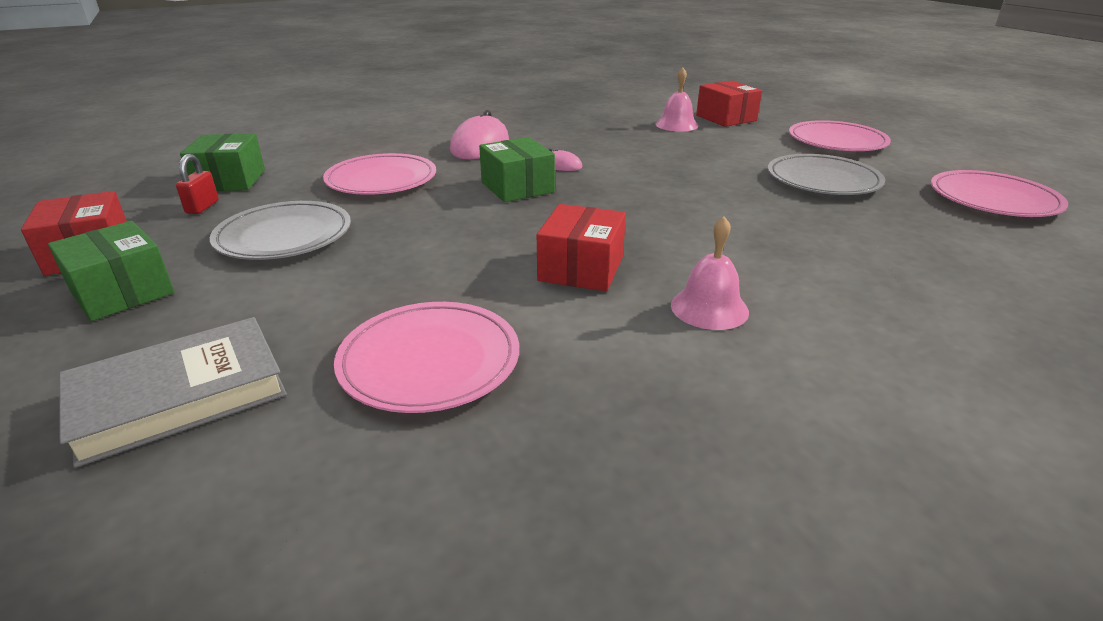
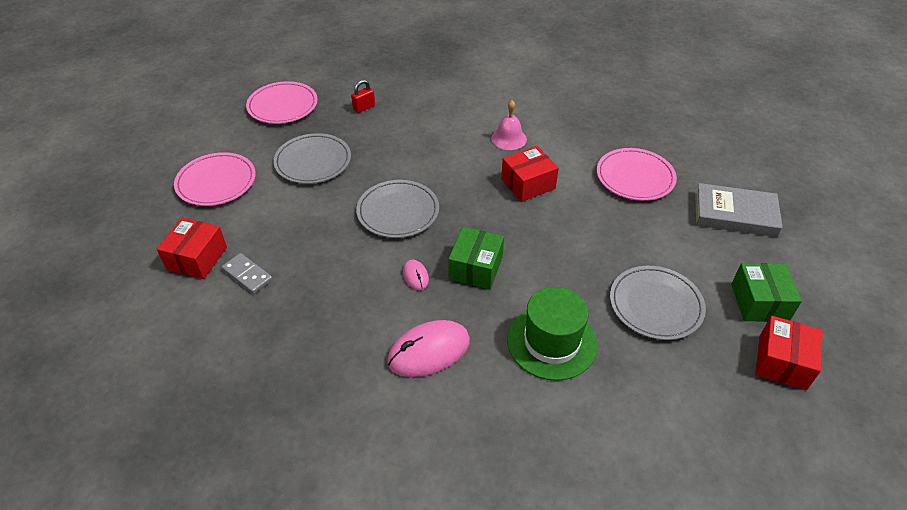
camera: 135 degrees left, 15 degrees up
(202, 207) = (699, 386): red padlock -> red padlock (364, 107)
(230, 180) = (667, 428): green box -> none
(381, 180) = (551, 342): pink plate -> green hat
(662, 187) = (398, 212): none -> grey plate
(676, 125) = (247, 275): pink bell -> grey domino

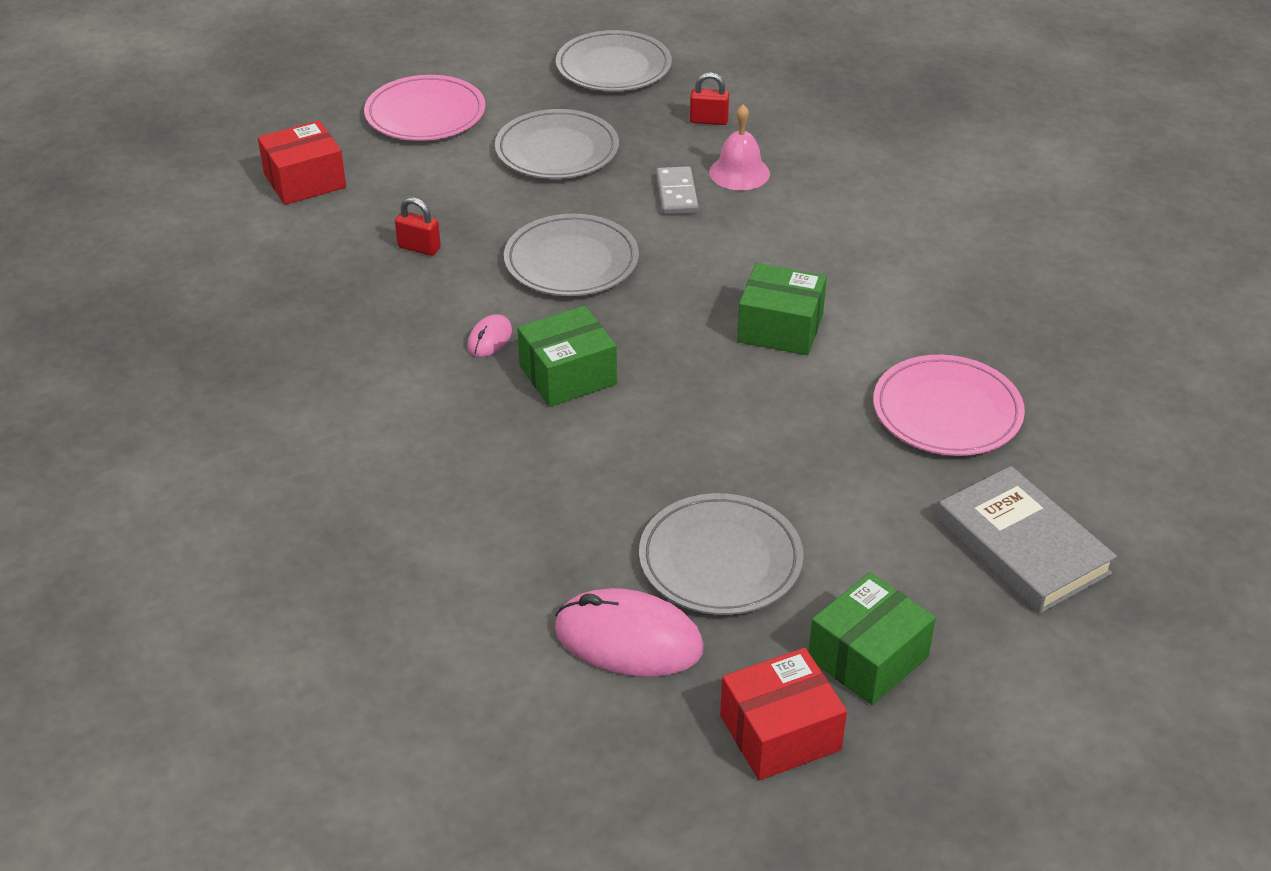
camera: 45 degrees right, 5 degrees down
(247, 275) = (328, 227): grey domino -> grey domino (676, 194)
(283, 106) = (613, 67): pink plate -> grey plate
(314, 254) = (419, 248): none -> red padlock
(429, 351) = (394, 418): pink mouse -> pink mouse (628, 639)
(509, 138) = (842, 261): pink bell -> pink bell (739, 173)
(528, 184) = (780, 328): red box -> green box
(551, 342) = (533, 504): green hat -> none

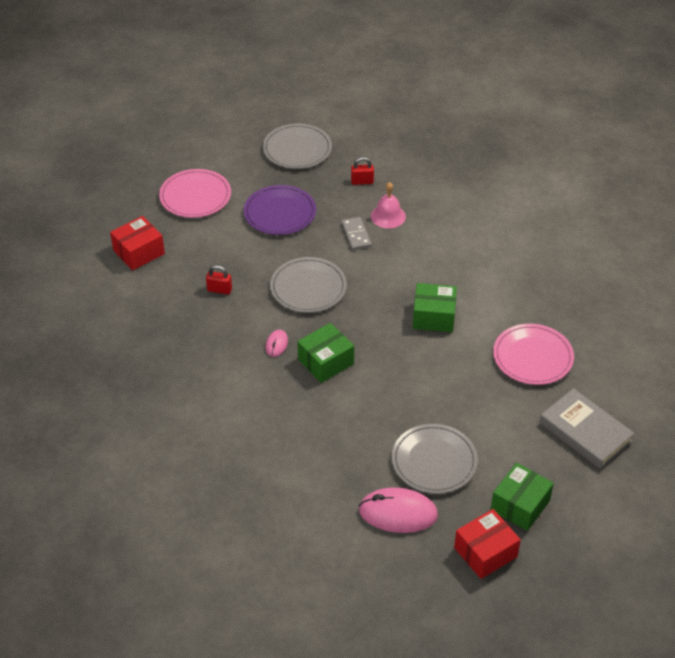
camera: 10 degrees left, 5 degrees up
(557, 150) = (280, 213): grey plate -> purple plate

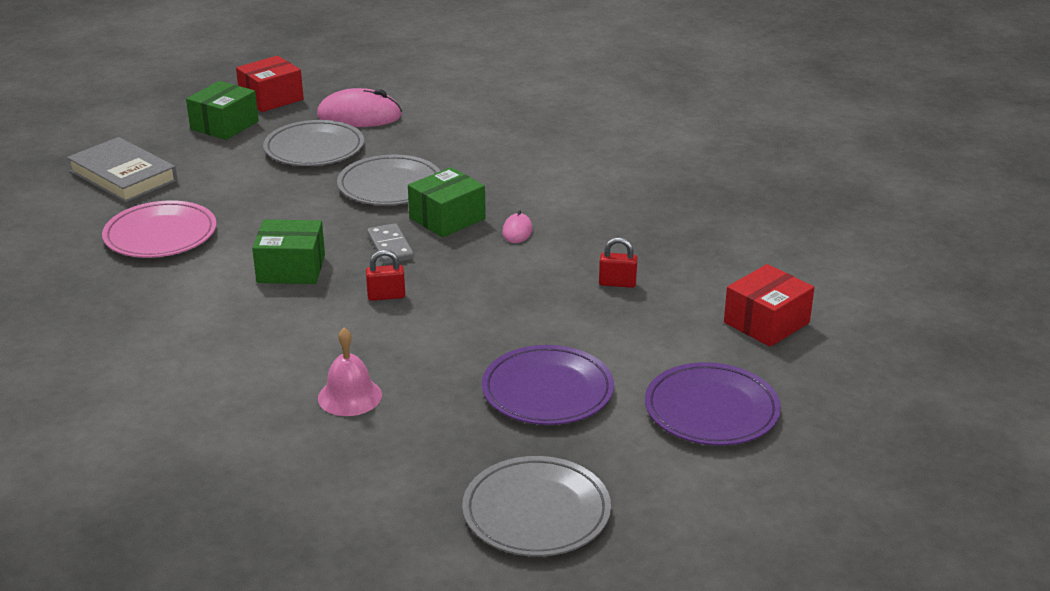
camera: 175 degrees right, 15 degrees down
(195, 196) = (711, 410): pink plate -> purple plate
(308, 288) = (481, 292): grey plate -> grey plate (390, 185)
(356, 235) = (408, 364): grey domino -> grey domino (390, 247)
(362, 181) = (397, 454): red padlock -> red padlock (386, 296)

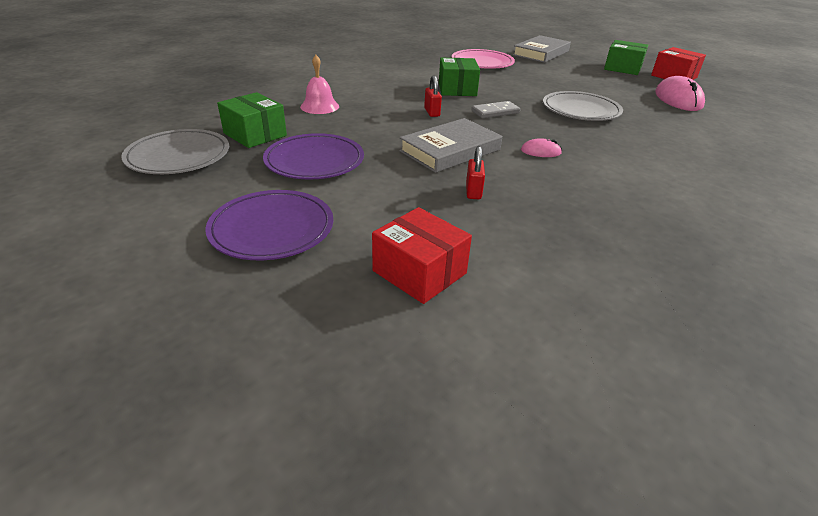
camera: 85 degrees right, 5 degrees up
(314, 148) = (614, 89): grey plate -> none
(447, 218) = (545, 128): green box -> green box (255, 134)
(514, 290) = (450, 150): none -> grey book

